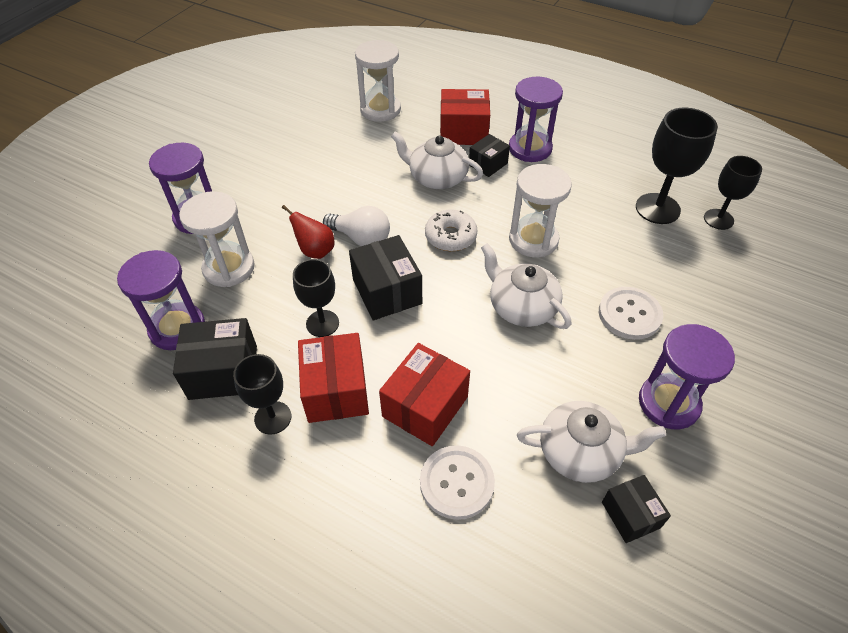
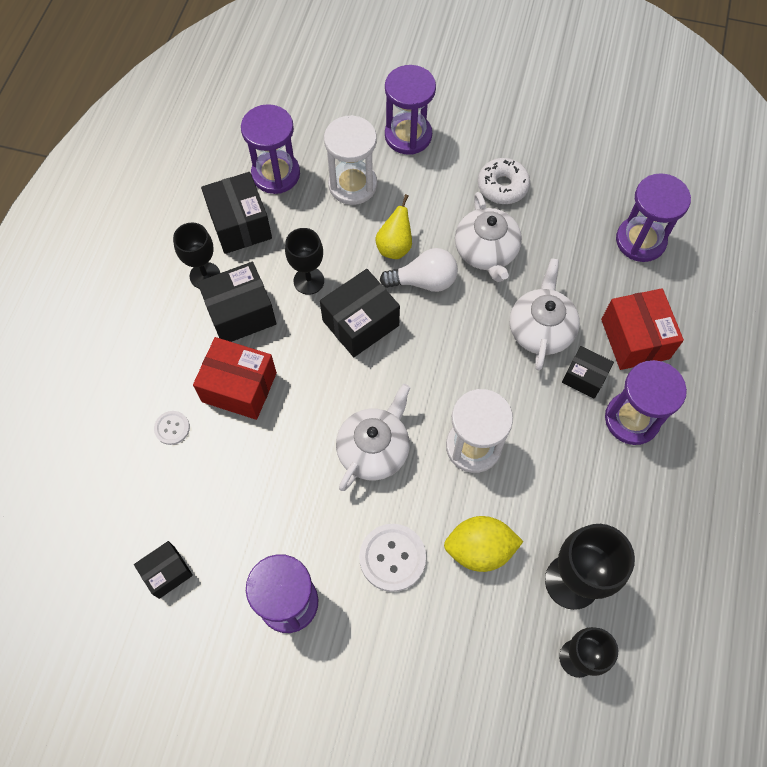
camera: 75 degrees right, 15 degrees up
(315, 251) = (395, 247): red pear -> yellow pear
(336, 390) = (240, 313): red box -> black box
(361, 238) = (424, 281): white light bulb -> white light bulb turned 105 degrees counterclockwise
(380, 110) = (640, 241): white hourglass -> purple hourglass
(450, 236) = (452, 363): white donut -> white donut (502, 186)
(456, 483) = (172, 428): white button -> white button, size x0.56
(580, 452) = (219, 525): white teapot -> white teapot (486, 251)
(626, 255) = (479, 549): none -> yellow lemon

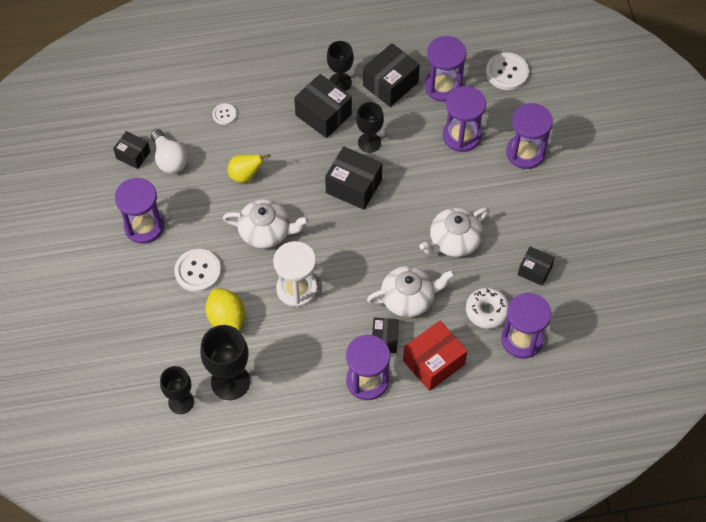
camera: 65 degrees right, 5 degrees down
(239, 387) = (270, 138): red box -> none
(294, 107) = (507, 72): none -> white button
(352, 185) = (461, 136): white hourglass -> purple hourglass
(395, 247) = (425, 182): yellow pear -> yellow pear (245, 175)
(424, 281) = (407, 211): white light bulb -> white light bulb (169, 159)
(502, 186) = (516, 230): white donut -> white donut (487, 311)
(560, 192) = (534, 270): none -> black box

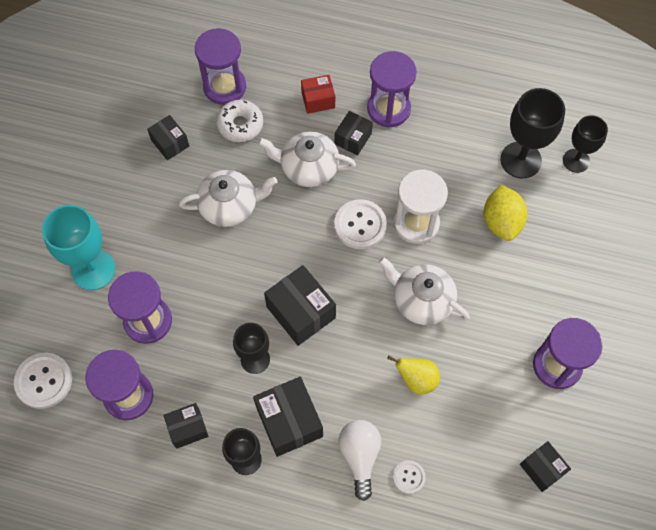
camera: 155 degrees left, 5 degrees up
(169, 159) = (499, 442): white light bulb -> white light bulb (360, 456)
(198, 271) = (513, 286): white button -> white button (360, 225)
(390, 84) = (187, 428): black box -> black box, size x0.61
(433, 362) = (318, 100): red box -> red box, size x0.61
(525, 153) = (93, 270): purple hourglass -> turquoise goblet

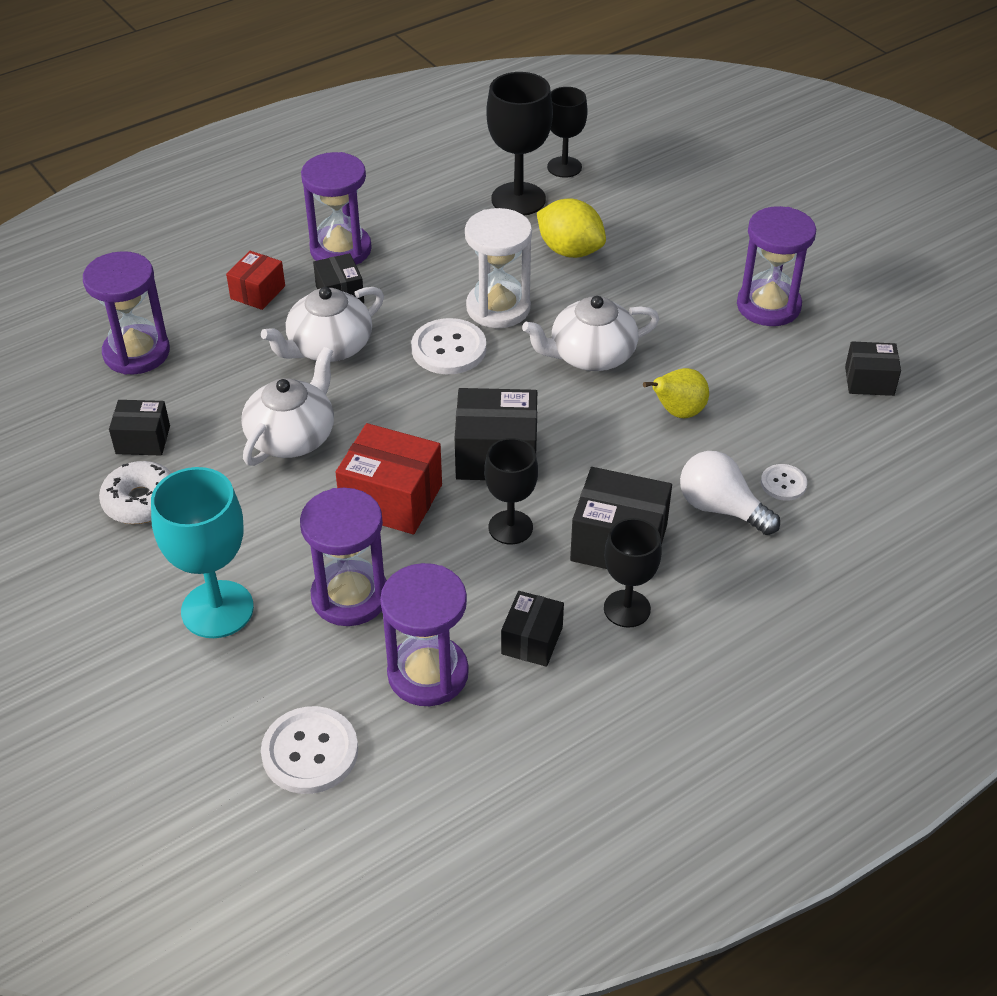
camera: 50 degrees left, 20 degrees down
(227, 287) = (391, 499): none -> red box
(240, 125) = (202, 368): white donut -> white donut (141, 501)

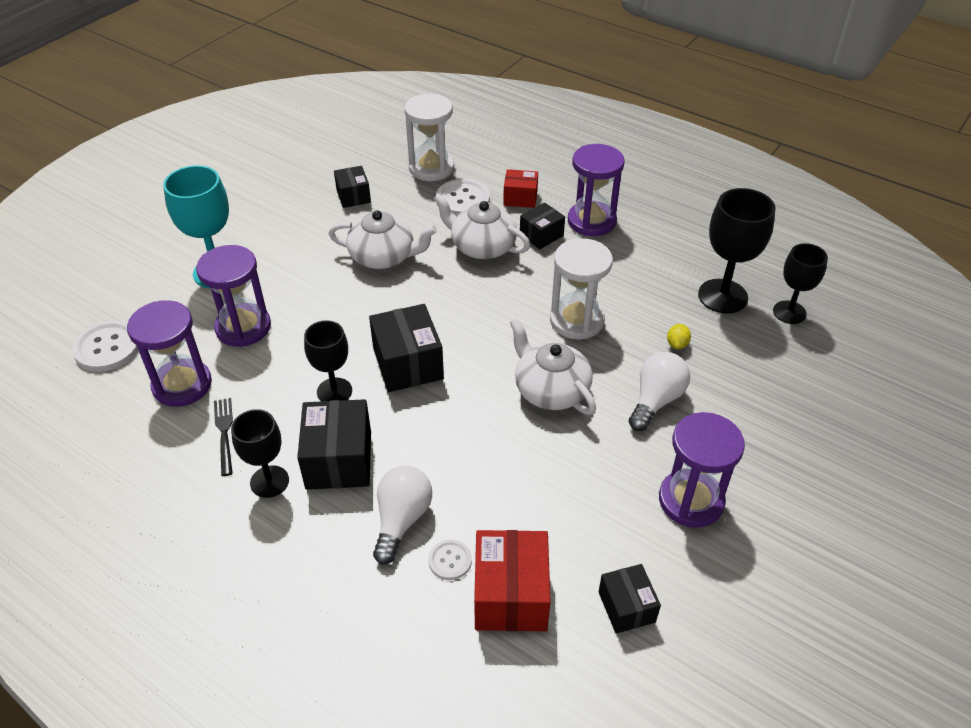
camera: 70 degrees right, 0 degrees up
(136, 353) = (431, 168): purple hourglass -> white hourglass
(141, 501) = (299, 213): white donut -> none
(391, 499) = (341, 321): red box -> red box (511, 595)
(448, 349) = (513, 306): white button -> white button (463, 199)
(532, 640) = (224, 432): black box -> black fork
(570, 251) = (677, 344): yellow lemon -> yellow lemon, size x0.45
(638, 288) = (656, 400): none -> white light bulb
(677, 412) = (508, 464): yellow pear -> none

